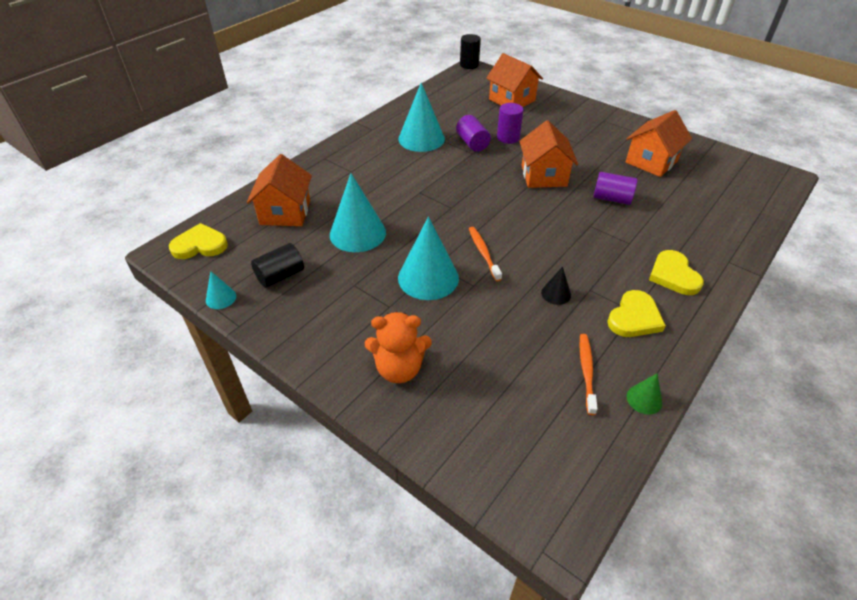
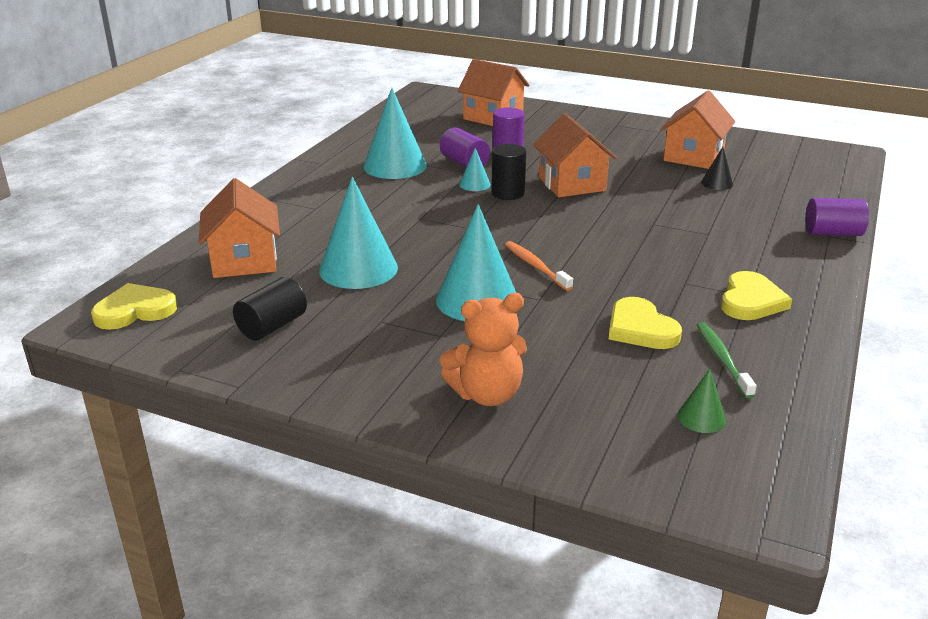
camera: 15 degrees left, 15 degrees down
(221, 298) = (196, 361): turquoise cone -> turquoise cone (474, 184)
(469, 65) = (419, 88): black cylinder -> black cylinder (508, 193)
(556, 293) = (646, 292): black cone -> black cone (717, 183)
(586, 372) = (722, 359): orange toothbrush -> green toothbrush
(611, 198) = (665, 195): purple cylinder -> purple cylinder (832, 233)
(644, 399) = (802, 373): green cone -> green cone (701, 417)
(673, 275) = (774, 256): yellow heart -> yellow heart (640, 328)

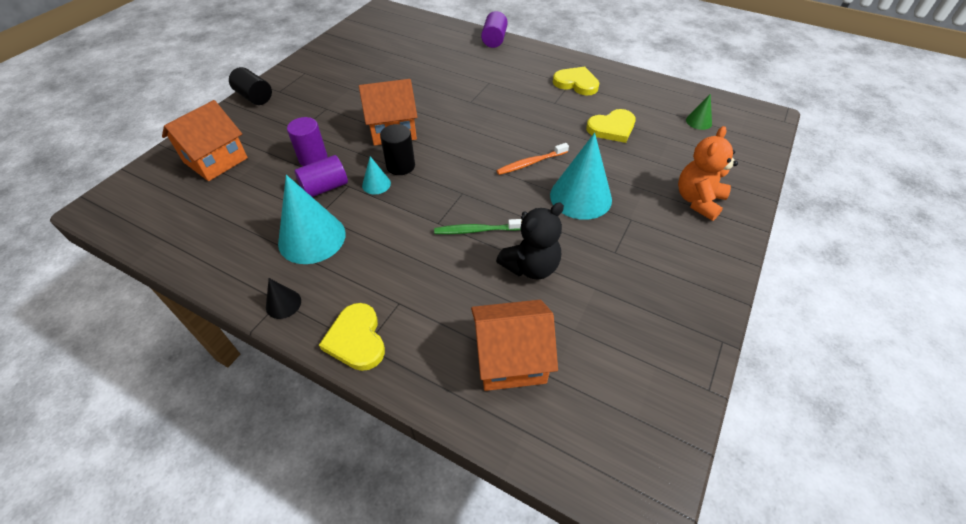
camera: 85 degrees left, 20 degrees up
(135, 310) = (615, 451): yellow heart -> yellow heart (356, 339)
(272, 326) = (631, 324): black cylinder -> black cylinder (254, 97)
(358, 269) = (531, 266): turquoise cone -> black teddy bear
(487, 394) = (698, 200): orange teddy bear -> orange teddy bear turned 135 degrees counterclockwise
(693, 156) = (362, 66): orange house -> none
(717, 183) = (412, 65): black cone -> black cone (283, 304)
(722, 359) = (641, 105): green toothbrush -> green toothbrush (477, 230)

